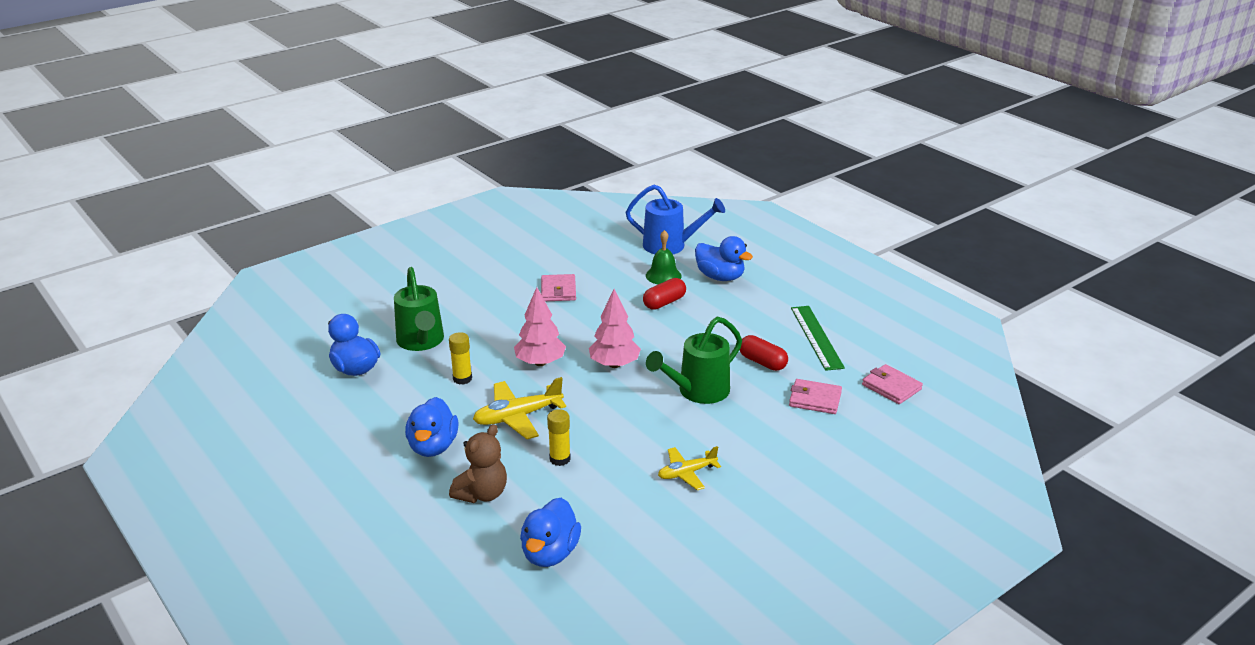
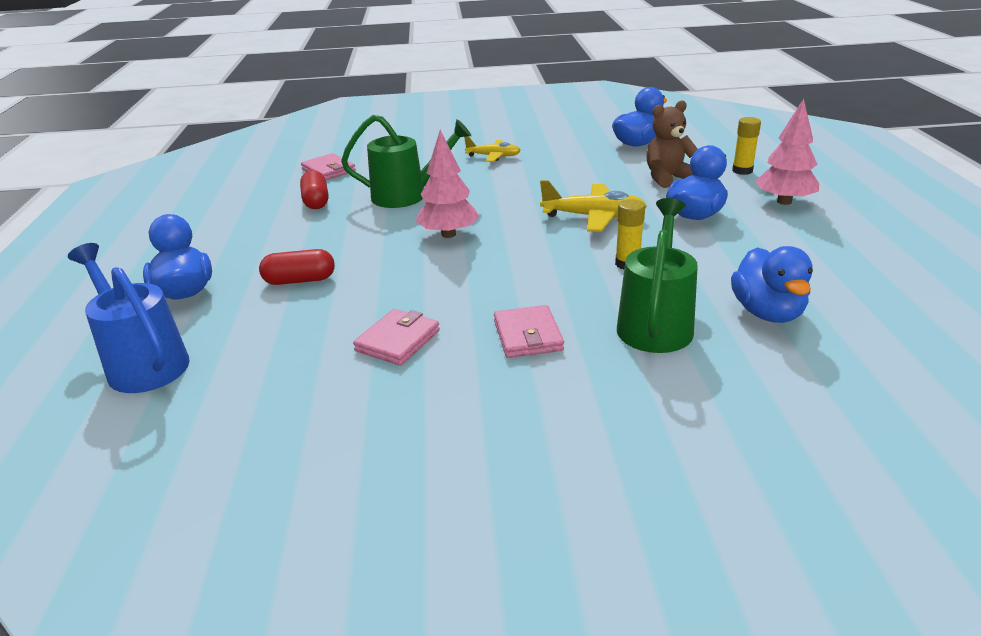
camera: 145 degrees left, 0 degrees up
(540, 362) = (523, 256): pink tree -> pink tree (784, 201)
(560, 459) = (582, 183): yellow glue stick -> yellow glue stick (742, 171)
(663, 275) = (239, 316): green bell -> none
(816, 337) = (233, 206): green ruler -> none
(891, 387) = (261, 164): pink wallet -> pink wallet (528, 335)

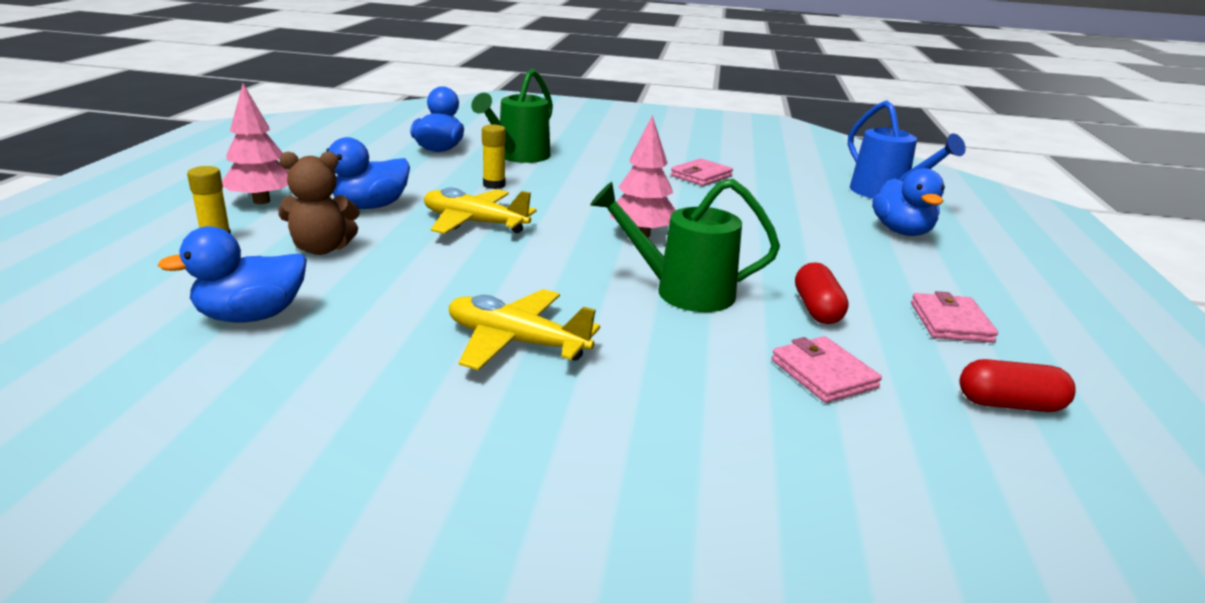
camera: 170 degrees left, 5 degrees down
(300, 280) = (793, 221): red capsule -> red capsule (1009, 404)
(493, 156) = (516, 342): yellow plane -> yellow plane, size x1.54
(528, 335) = (609, 165): pink wallet -> pink wallet (950, 322)

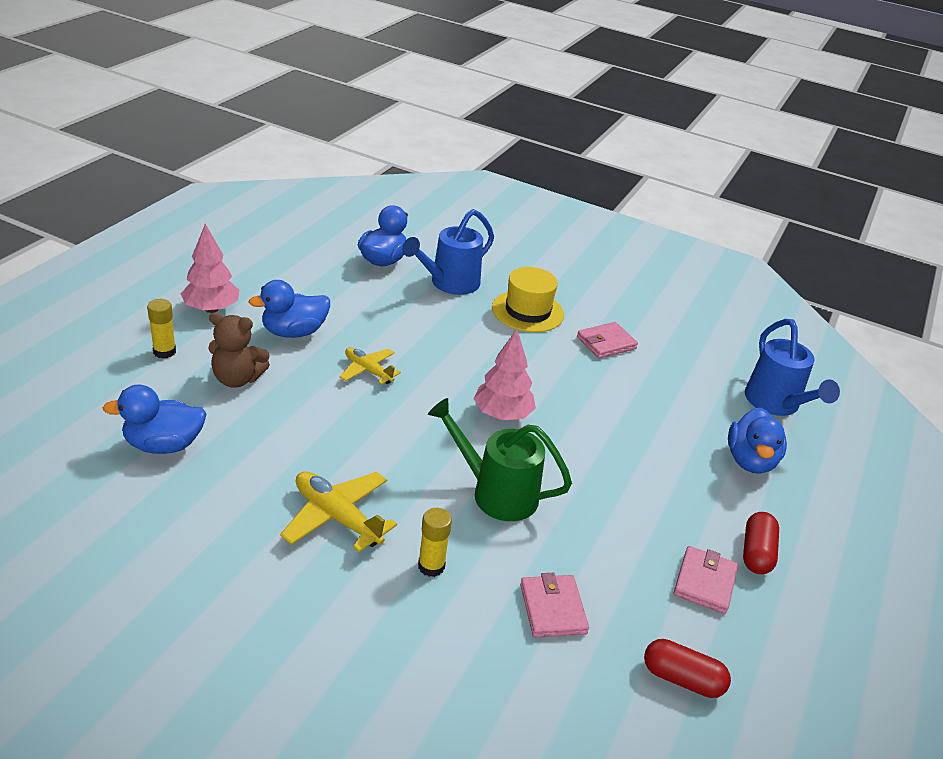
camera: 15 degrees right, 10 degrees up
(474, 223) = (368, 371): yellow plane -> yellow plane, size x0.65
(494, 185) = (408, 321): yellow glue stick -> yellow glue stick (431, 566)
(518, 157) = (449, 284): green watering can -> blue watering can
(610, 165) = (527, 311): none -> yellow hat
(817, 309) = (597, 539): red capsule -> red capsule (756, 553)

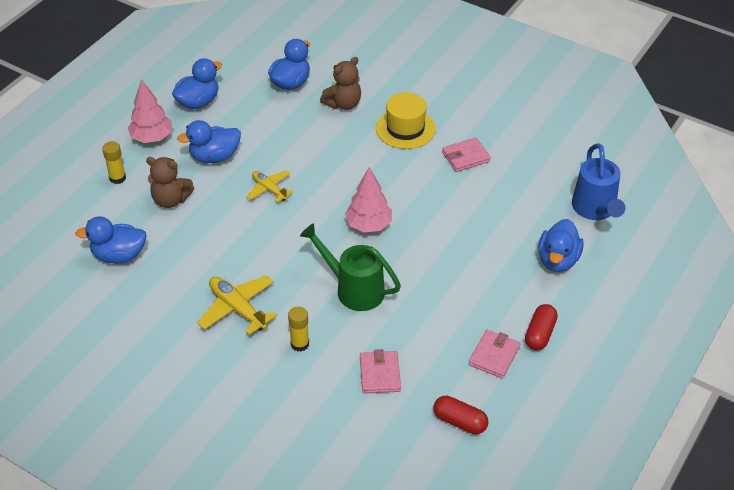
camera: 10 degrees right, 10 degrees up
(270, 274) = (198, 102): none -> blue duck
(449, 284) = (343, 104): blue watering can -> brown teddy bear

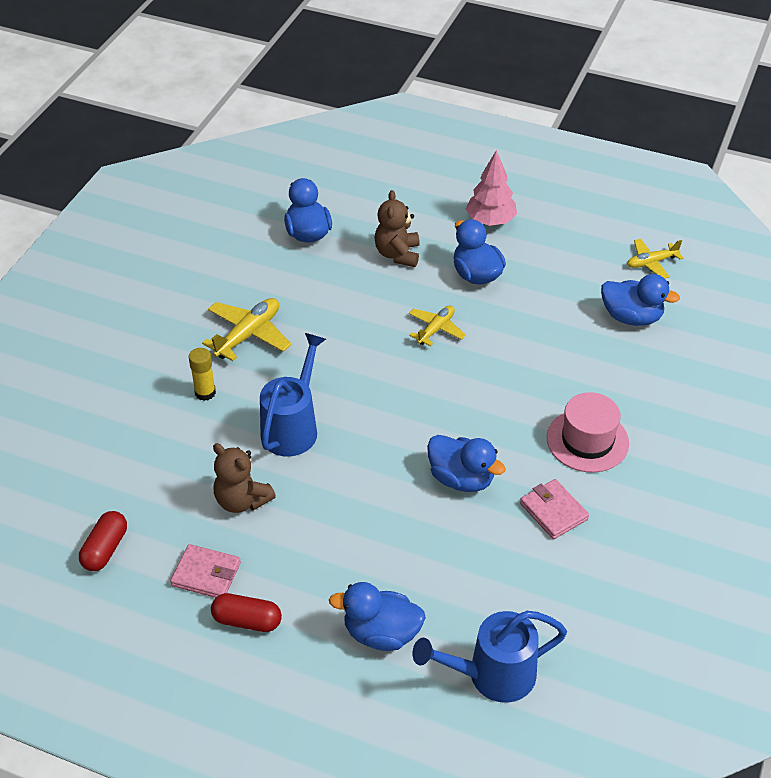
camera: 80 degrees right, 0 degrees up
(117, 178) = (419, 209): yellow glue stick -> none
(198, 102) = (564, 245): blue duck -> blue duck (461, 479)
(236, 61) = (651, 263): none -> yellow plane
(343, 104) = (612, 372): brown teddy bear -> brown teddy bear (242, 500)
(353, 289) = (293, 426): green watering can -> blue watering can
(368, 225) = (400, 426): pink tree -> none
(380, 374) = (169, 467): pink wallet -> none
(405, 128) = (587, 440): yellow hat -> pink hat

